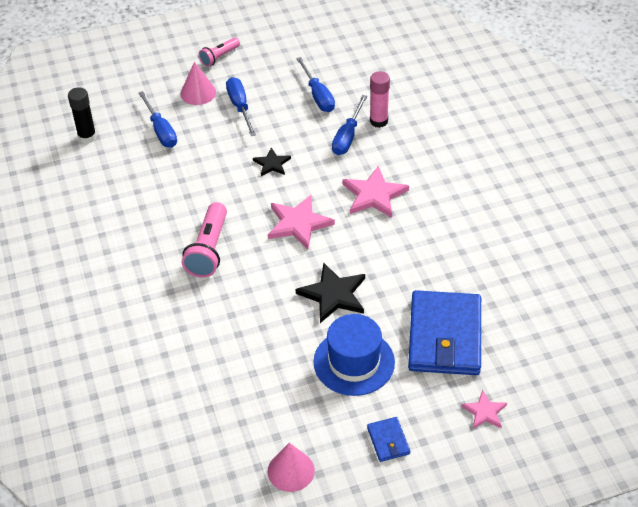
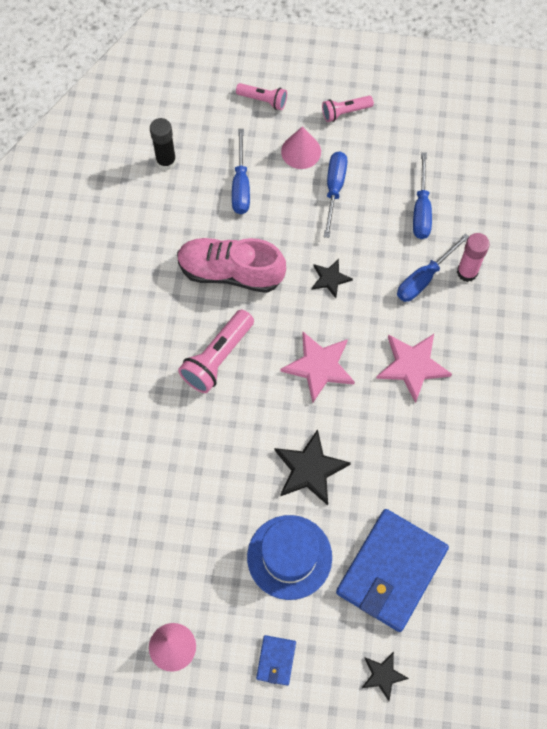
camera: 25 degrees right, 20 degrees up
(147, 71) = (263, 100): none -> pink flashlight
(186, 189) = (231, 272): none -> pink shoe
(484, 412) = (383, 675): pink star -> black star

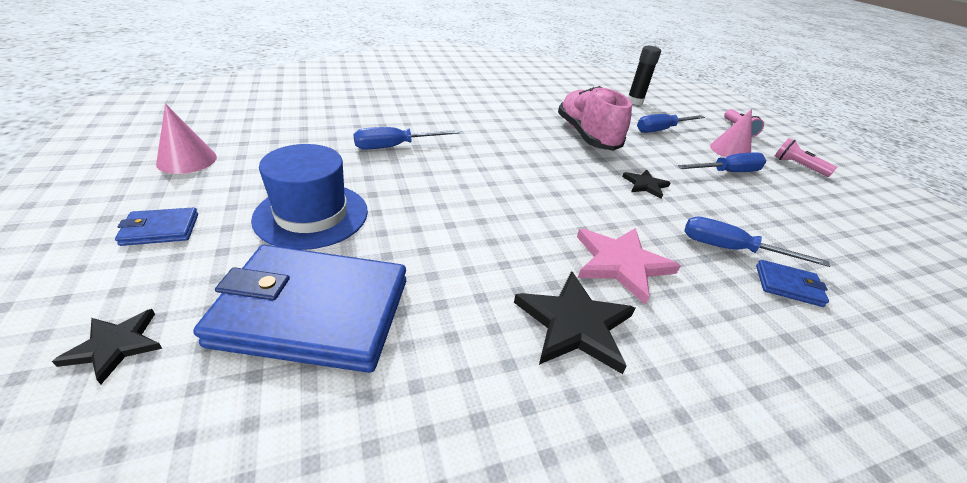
camera: 60 degrees right, 30 degrees down
(217, 358) = (505, 141): pink flashlight -> none
(310, 469) = (430, 210): black star -> black star (574, 324)
(319, 366) = (550, 195): pink star -> none
(421, 209) = (795, 230): blue screwdriver -> blue screwdriver (395, 146)
(467, 272) = (788, 285): pink glue stick -> blue wallet

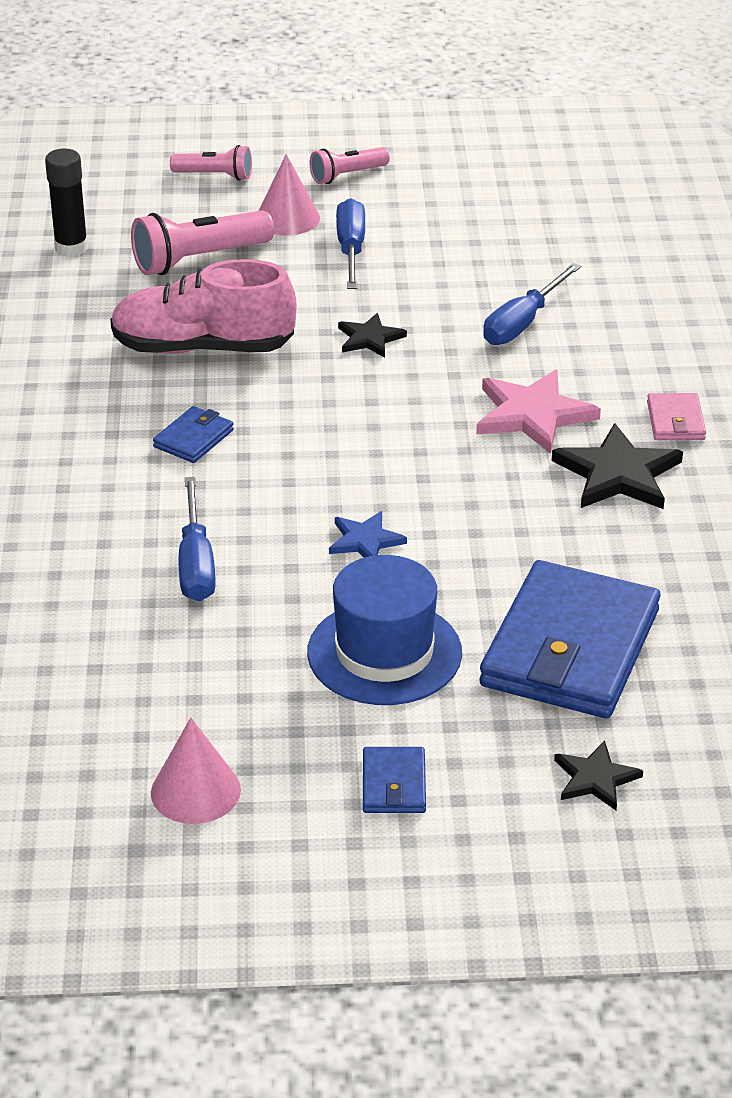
camera: 70 degrees left, 0 degrees up
(433, 198) = (365, 540): none -> blue star
(661, 130) = (199, 260): blue screwdriver -> pink flashlight
(684, 362) = (675, 421): none -> pink wallet
(788, 285) = (589, 310): blue wallet -> blue wallet (193, 438)

